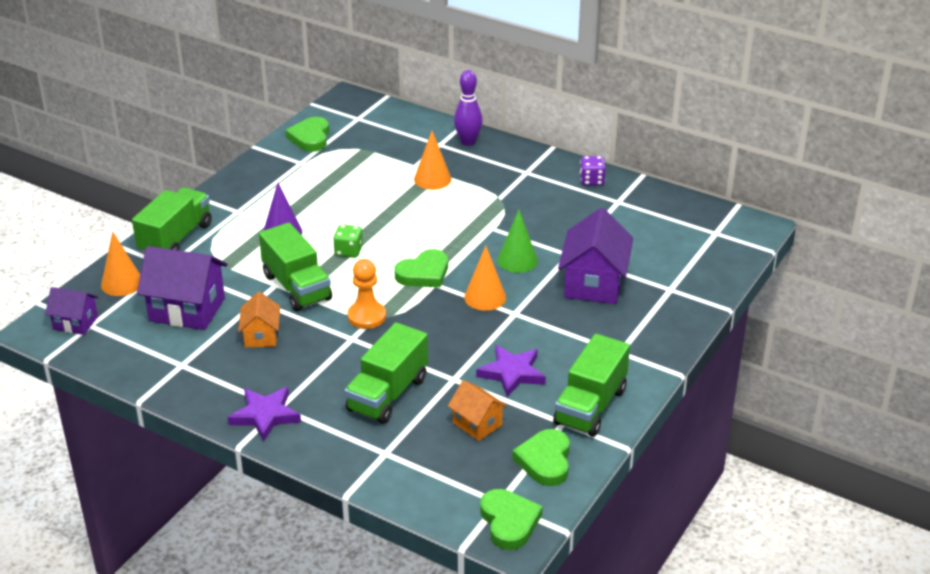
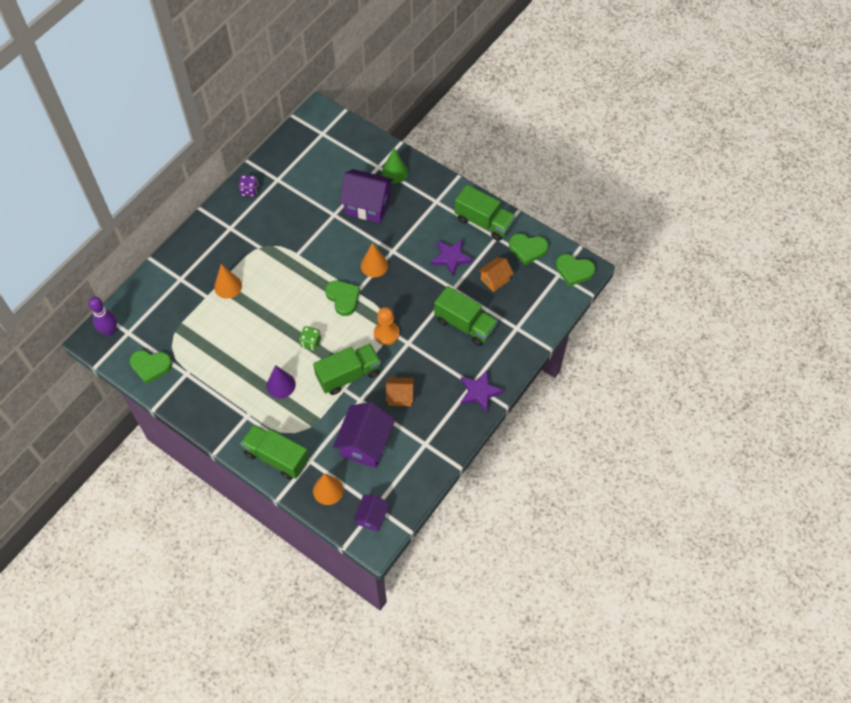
camera: 85 degrees left, 25 degrees up
(468, 142) = (181, 260): purple bowling pin -> purple bowling pin (110, 331)
(509, 522) = (574, 271): green heart -> green heart turned 150 degrees counterclockwise
(517, 260) = (336, 244): green cone -> green cone (394, 172)

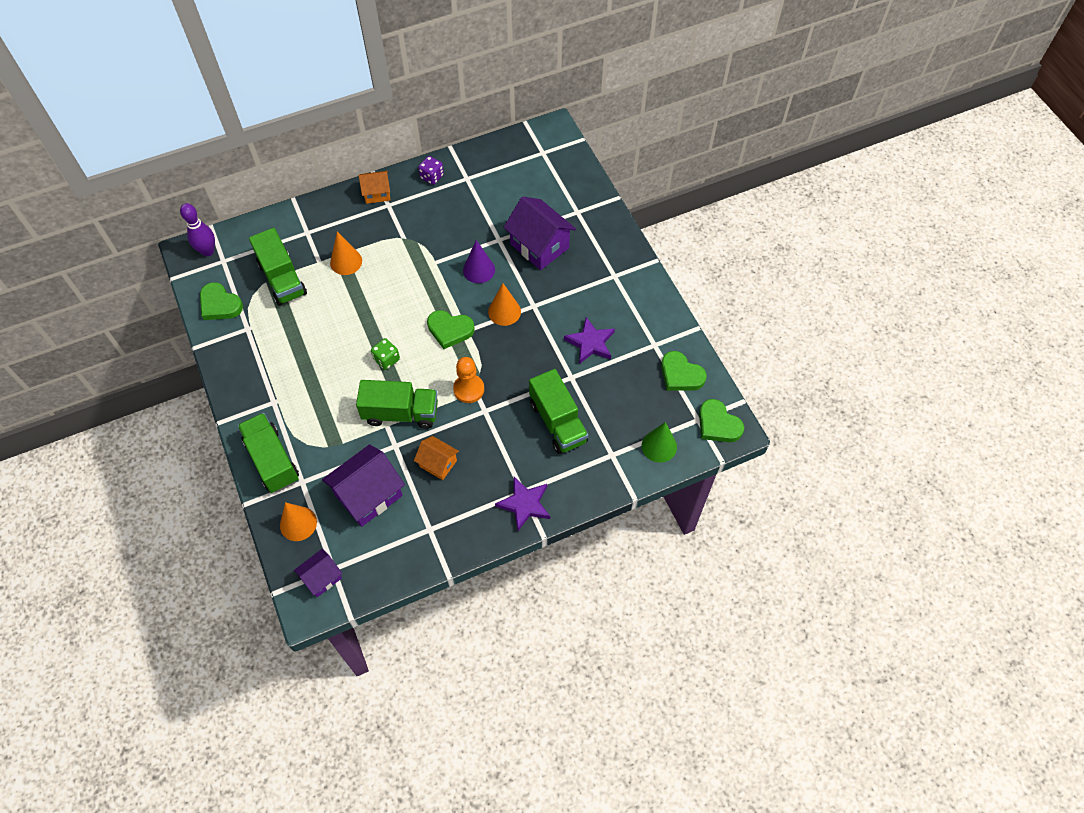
camera: 30 degrees right, 0 degrees up
(281, 385) = (327, 388): purple cone -> purple cone (479, 270)
(343, 298) = (450, 330): green heart -> green heart turned 105 degrees clockwise
(394, 172) = (590, 225): green cone -> green cone (659, 446)
(484, 222) = (651, 322): green truck -> green truck (282, 279)
(495, 279) = (623, 390): orange house -> orange house (377, 193)

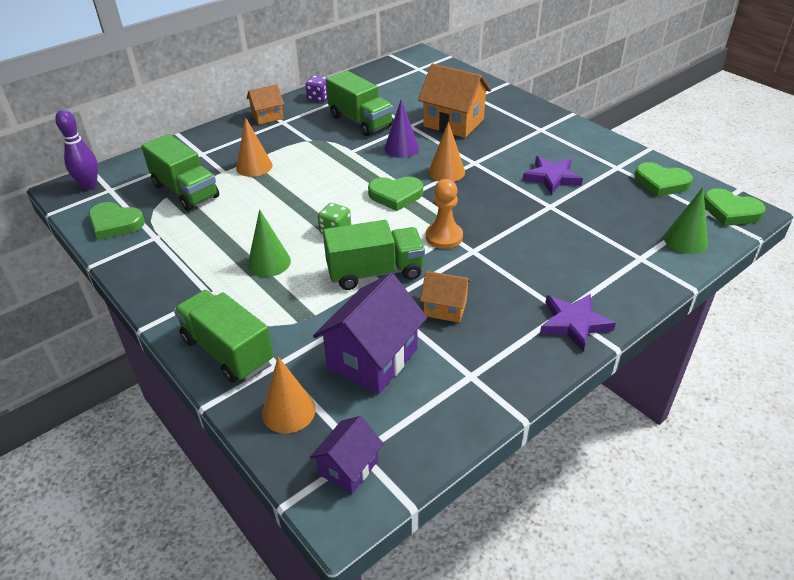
camera: 15 degrees left, 20 degrees down
(325, 380) = (269, 262): none -> green cone
(539, 246) = (453, 123): purple house -> orange house
(558, 422) = (561, 243): green truck -> green truck (360, 121)

